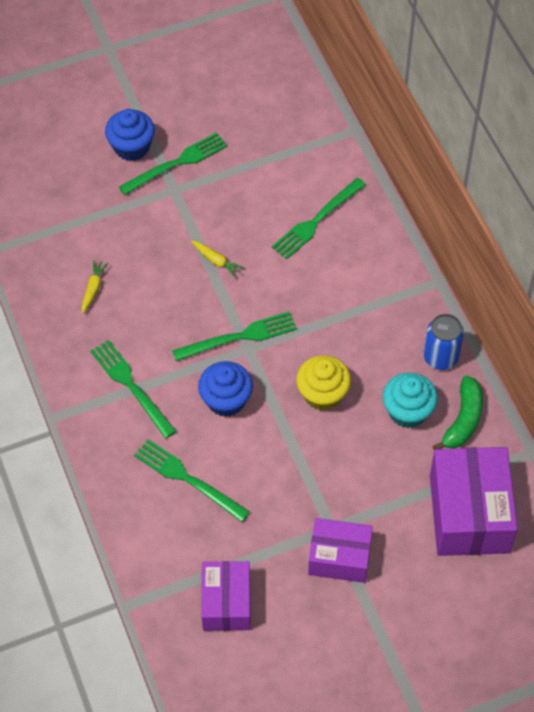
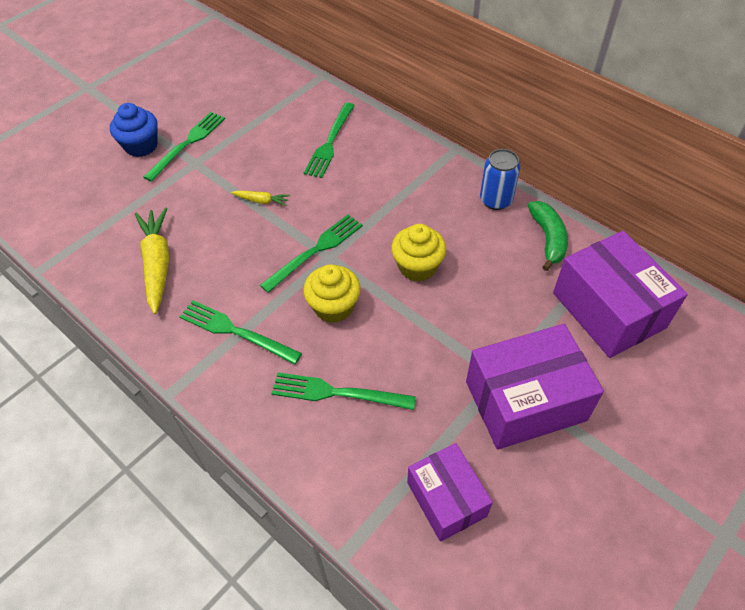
camera: 25 degrees left, 5 degrees down
(93, 289) = (157, 264): yellow carrot -> yellow carrot, size x2.08
(226, 400) = (333, 307): blue cupcake -> yellow cupcake
(339, 557) = (525, 401): purple box -> purple box, size x1.58
(407, 411) = (498, 251): turquoise cupcake -> none

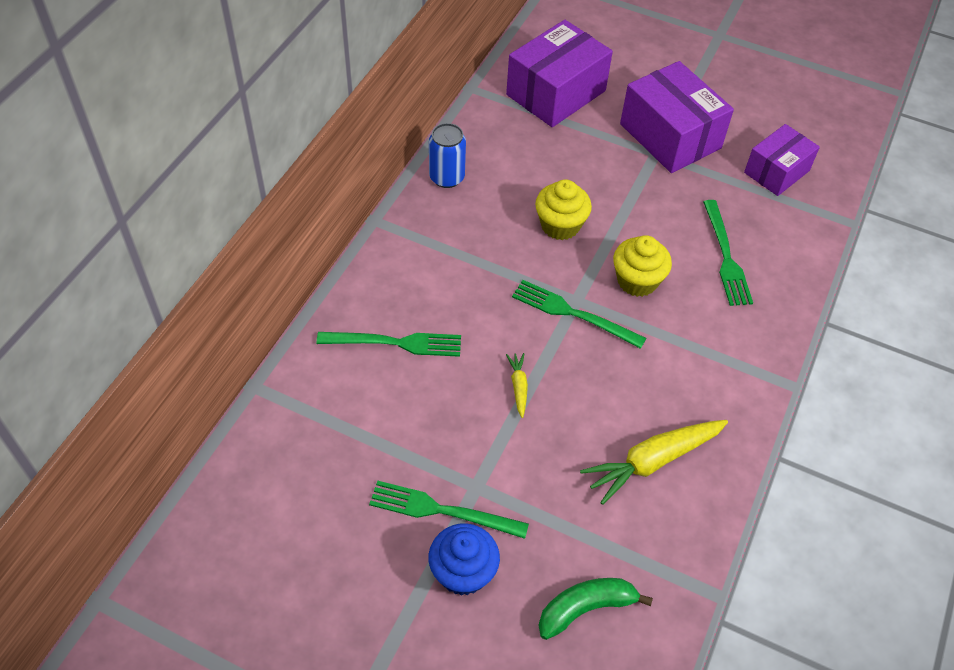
camera: 110 degrees left, 0 degrees up
(235, 331) = (702, 354): green fork -> none
(548, 239) = (487, 135): green banana -> green banana (586, 608)

